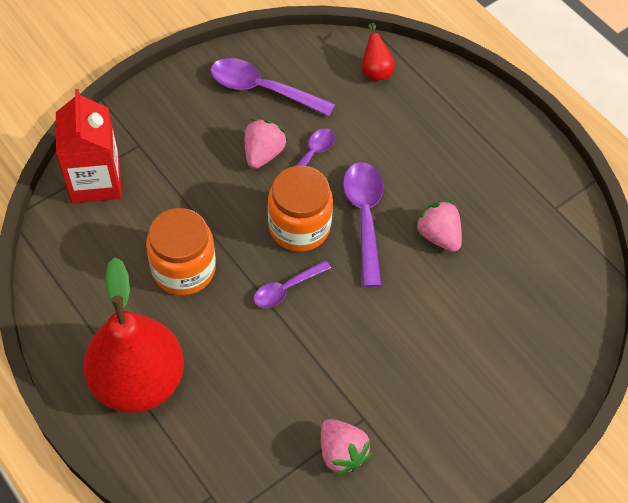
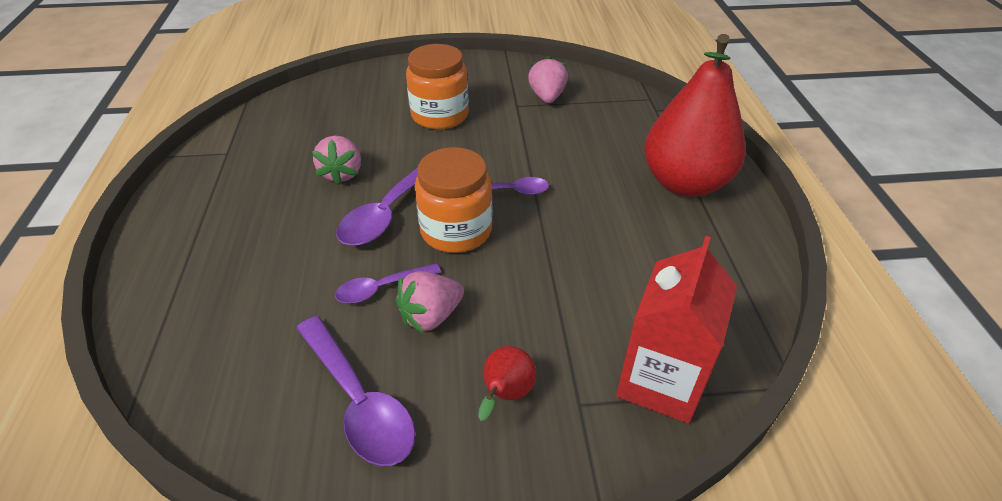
camera: 145 degrees left, 15 degrees down
(184, 269) = (598, 244): orange jar -> orange jar (440, 115)
(375, 70) = (201, 352): red pear -> red pear (505, 395)

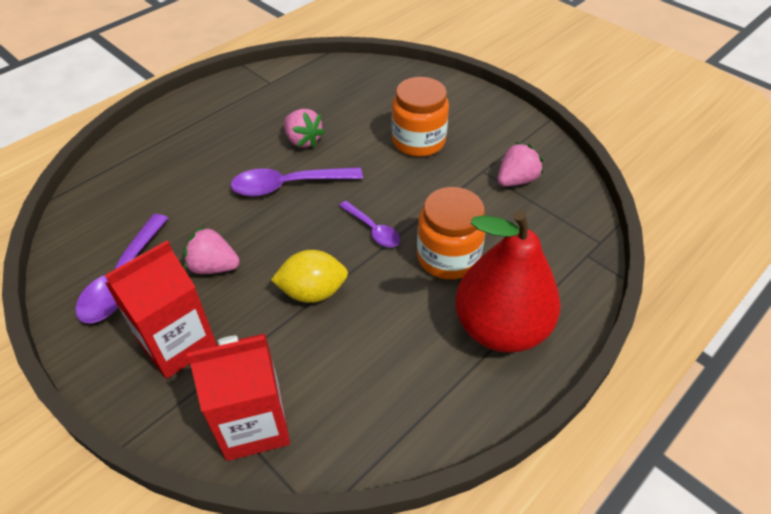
camera: 50 degrees right, 5 degrees up
(342, 173) = (303, 141): pink strawberry -> pink strawberry turned 90 degrees counterclockwise
(381, 288) = (217, 229): purple spoon -> none
(456, 230) = (303, 228): orange jar -> orange jar (448, 257)
(505, 395) = (177, 344): red pear -> red carton
(541, 263) = (313, 292): none -> yellow lemon

